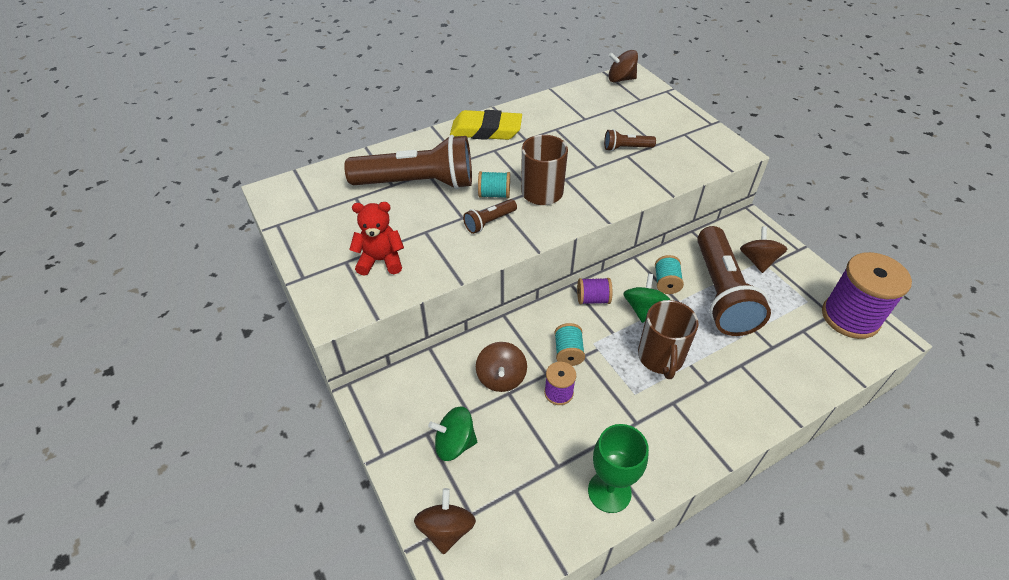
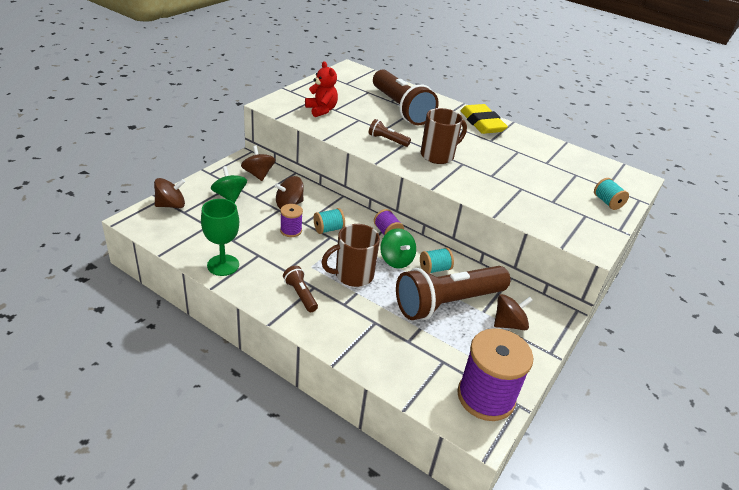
camera: 60 degrees right, 10 degrees down
(494, 194) = (416, 137): turquoise spool -> turquoise spool (607, 202)
(621, 79) = (624, 173): brown spinning top -> brown spinning top (258, 174)
(626, 148) = (530, 187): brown flashlight -> brown flashlight (300, 294)
(643, 309) = (396, 260): green spinning top -> green spinning top turned 75 degrees clockwise

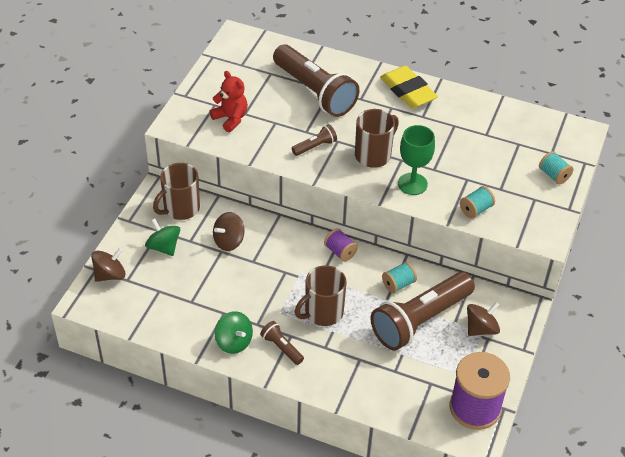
camera: 10 degrees left, 10 degrees up
(223, 265) = (195, 334): green goblet -> green goblet (412, 184)
(258, 174) = (180, 208): brown spinning top -> brown mug
(291, 230) = (244, 275): purple spool -> none
(328, 229) = (280, 263): turquoise spool -> turquoise spool (475, 210)
(387, 140) = (315, 146): brown flashlight -> brown flashlight turned 135 degrees clockwise
(396, 260) = (358, 283): green spinning top -> green spinning top (234, 342)

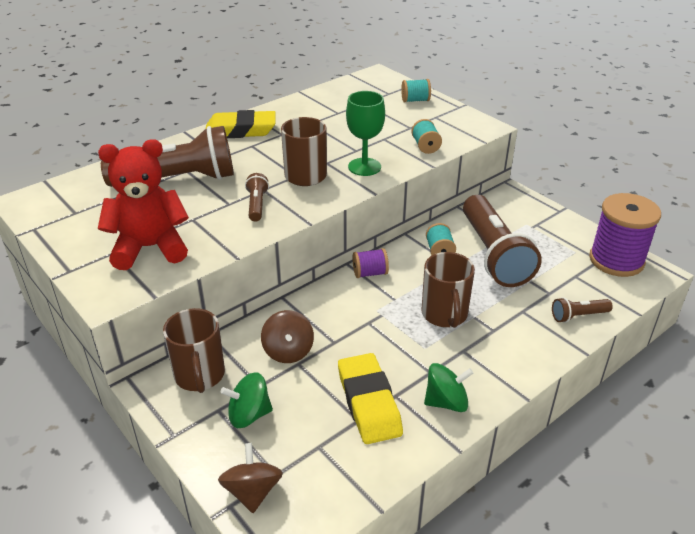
camera: 60 degrees left, 10 degrees down
(208, 301) = (369, 403): none -> yellow eraser
(230, 119) = (150, 248): red teddy bear -> red teddy bear, size x1.57
(281, 347) = (476, 364): brown flashlight -> brown flashlight (578, 316)
(481, 328) = (523, 224): brown spinning top -> none

